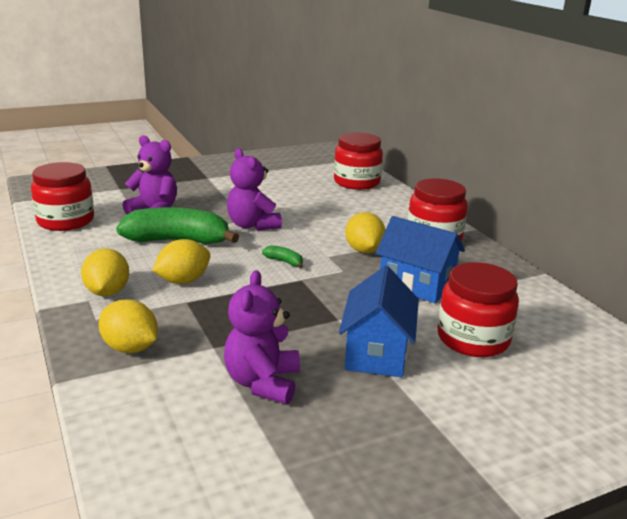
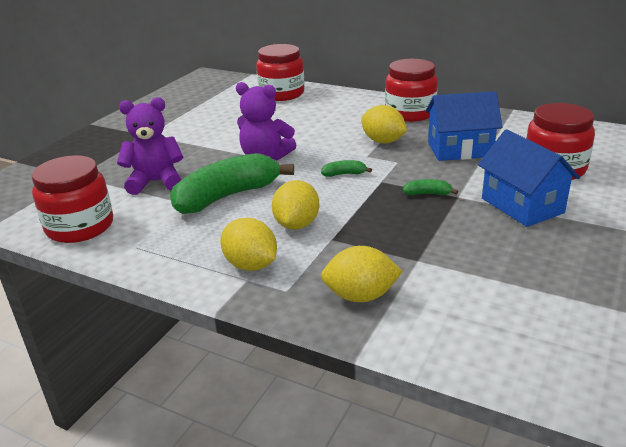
camera: 35 degrees left, 5 degrees up
(262, 383) = (497, 264): purple teddy bear -> none
(317, 305) = (427, 194): none -> green banana

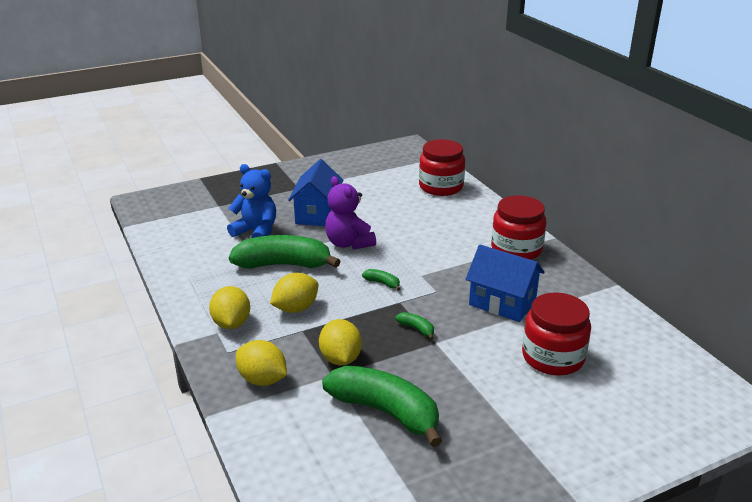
camera: 35 degrees right, 0 degrees up
(80, 227) = (177, 247): red jar -> none
(156, 182) = (256, 232): purple teddy bear -> blue teddy bear
(383, 141) = (453, 267): yellow lemon -> yellow lemon (340, 358)
(507, 264) = (385, 411): none -> green banana
(522, 205) = (471, 375): blue house -> blue house (317, 214)

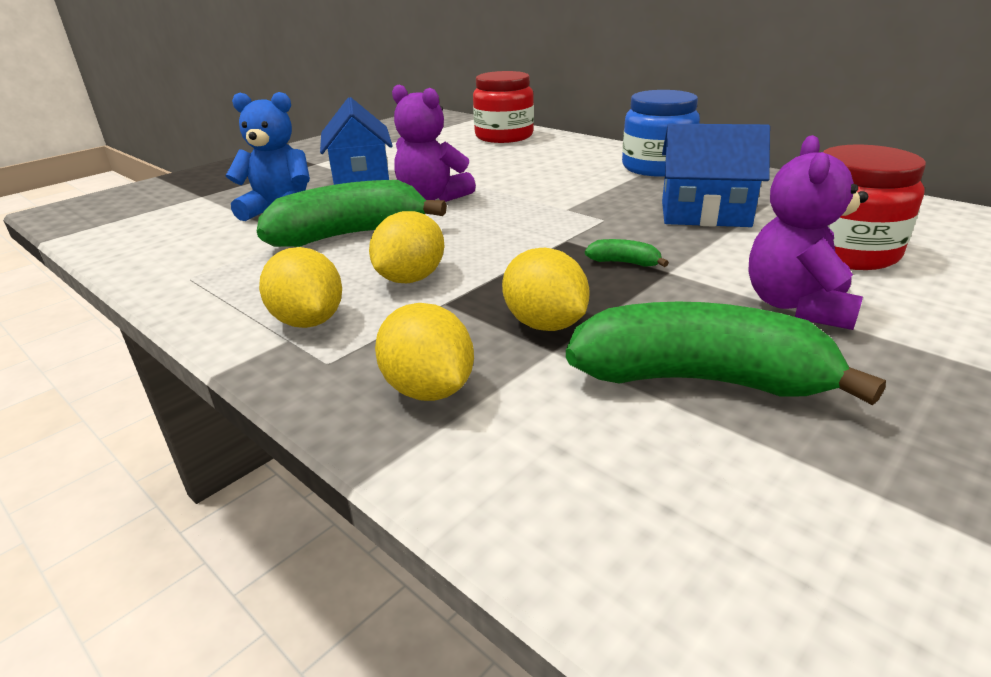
camera: 20 degrees left, 0 degrees up
(262, 379) = (428, 389): yellow lemon -> yellow lemon turned 45 degrees clockwise
(382, 283) = (520, 226): green banana -> none
(479, 385) = (796, 306): none -> purple teddy bear
(516, 249) = (657, 167): red jar -> blue jar

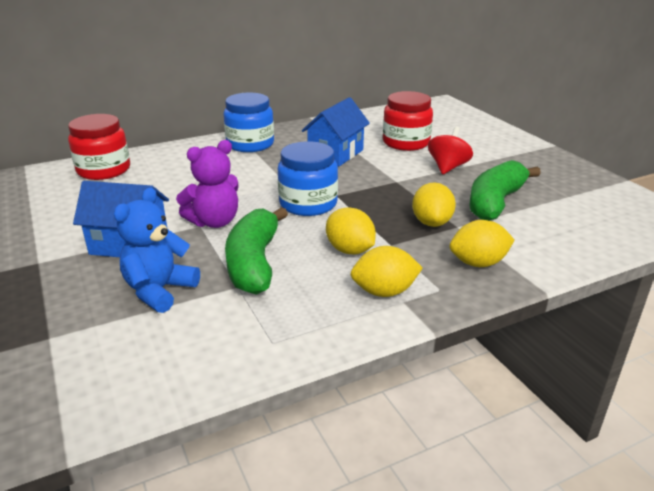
camera: 70 degrees left, 0 degrees up
(521, 230) = (308, 204): none -> blue jar
(545, 324) = (431, 222): yellow lemon -> yellow lemon turned 75 degrees counterclockwise
(624, 263) = (378, 188): green banana -> none
(796, 306) = (448, 167): purple teddy bear -> red spinning top

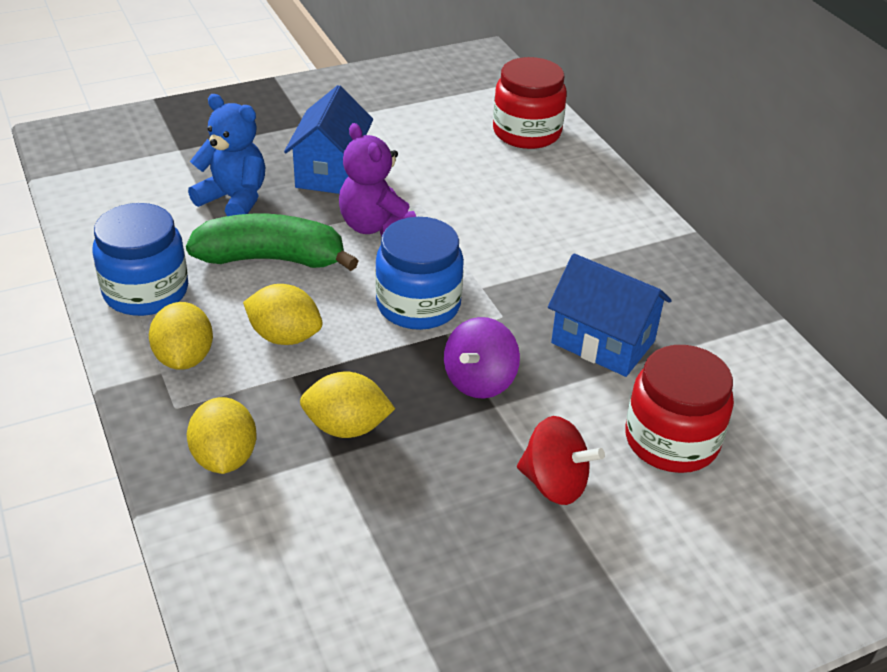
camera: 90 degrees right, 10 degrees up
(250, 144) = (633, 249): blue jar -> blue jar (146, 291)
(350, 250) = (285, 336): yellow lemon -> yellow lemon turned 60 degrees clockwise
(377, 185) = (480, 381): none -> purple spinning top
(495, 202) = (407, 522): green banana -> none

